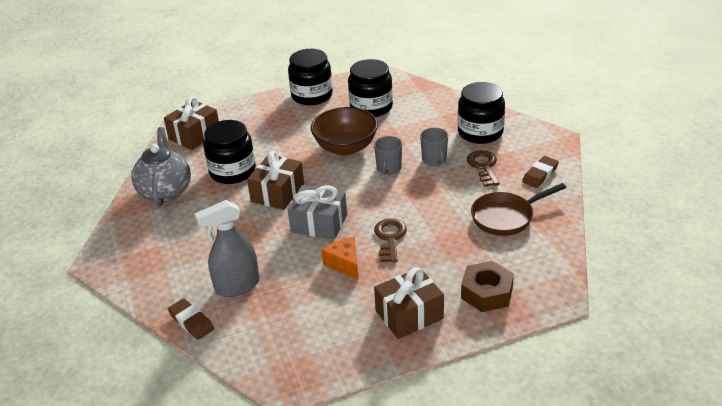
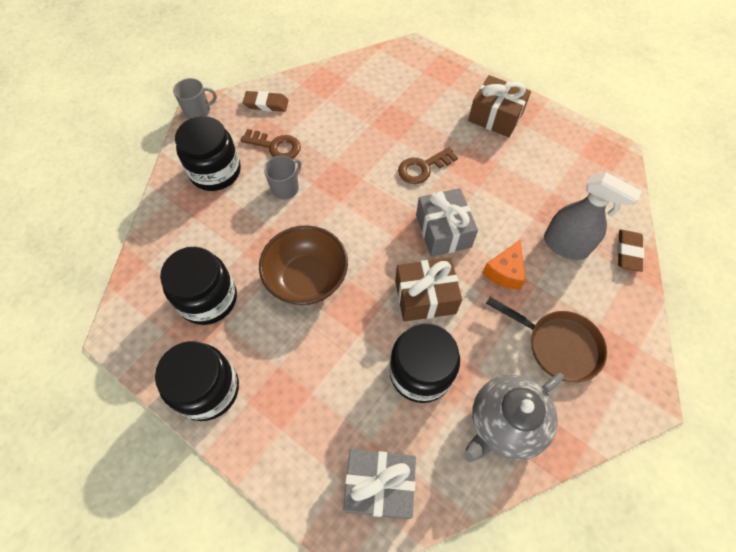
camera: 125 degrees left, 25 degrees up
(194, 135) = (379, 486): brown gift -> grey gift
(344, 264) = (477, 183): orange cheese -> orange cheese (505, 272)
(389, 168) = (322, 219): grey mug -> grey mug (198, 111)
(483, 166) = (276, 146): brown key -> brown key turned 120 degrees counterclockwise
(487, 293) = (438, 85): brown nut -> none
(506, 217) = (341, 105): brown pan -> brown pan (558, 346)

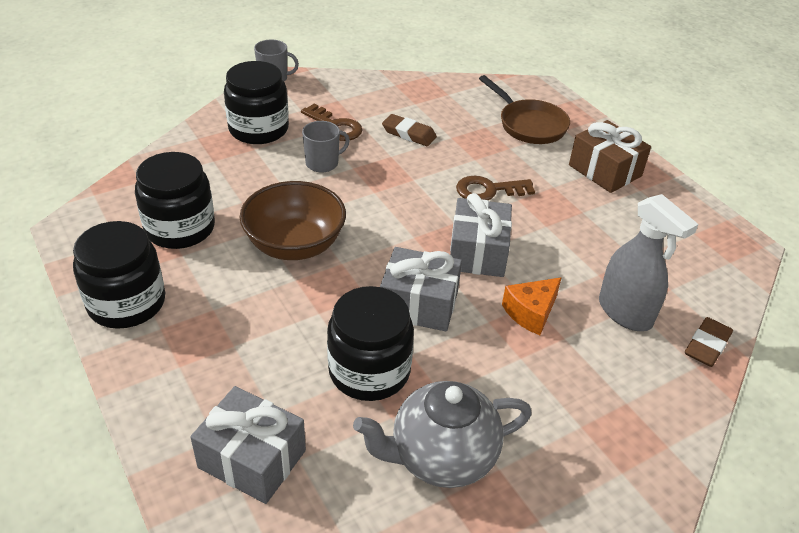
camera: 20 degrees right, 20 degrees down
(266, 104) = (348, 91): brown eraser -> brown eraser (409, 134)
(425, 297) = (419, 304): brown gift -> grey gift
(558, 346) = (557, 406): brown pan -> brown pan (529, 125)

